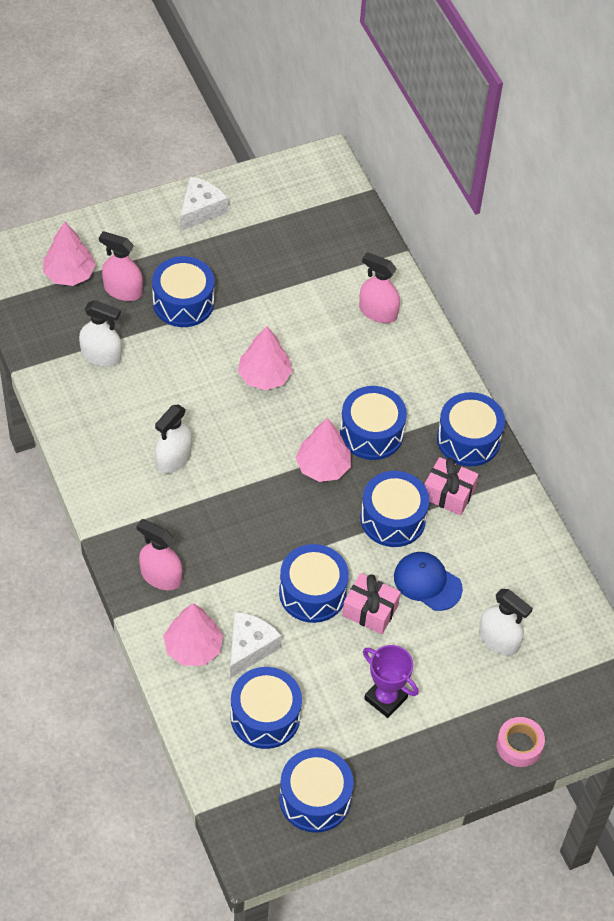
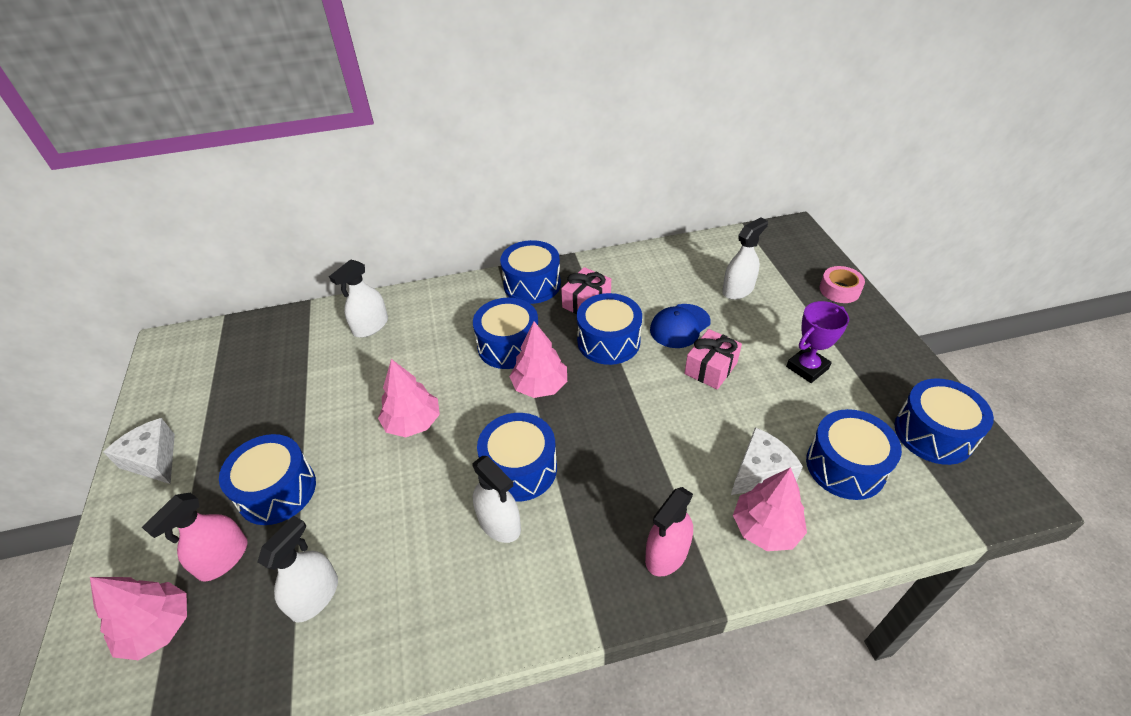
camera: 75 degrees left, 10 degrees down
(249, 647) = (760, 472): white cheese -> white cheese turned 105 degrees clockwise
(312, 593) = (690, 410): blue drum -> blue drum (520, 468)
(378, 312) = (371, 326): pink spray bottle -> white spray bottle

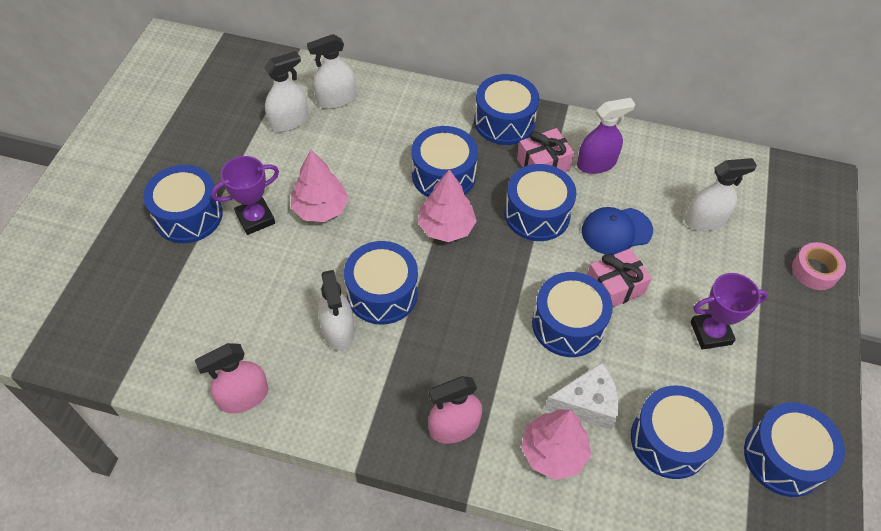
camera: 25 degrees right, 10 degrees up
(153, 459) = (114, 144): white cheese -> none
(158, 628) = (62, 280): pink tree -> none
(223, 558) = (126, 251): pink spray bottle -> pink spray bottle (243, 397)
(315, 596) = (174, 314): white spray bottle -> white spray bottle (289, 121)
(352, 461) = (255, 218): none -> purple trophy
(627, 284) = (596, 163): none -> purple spray bottle
(697, 415) = (568, 324): none -> blue drum

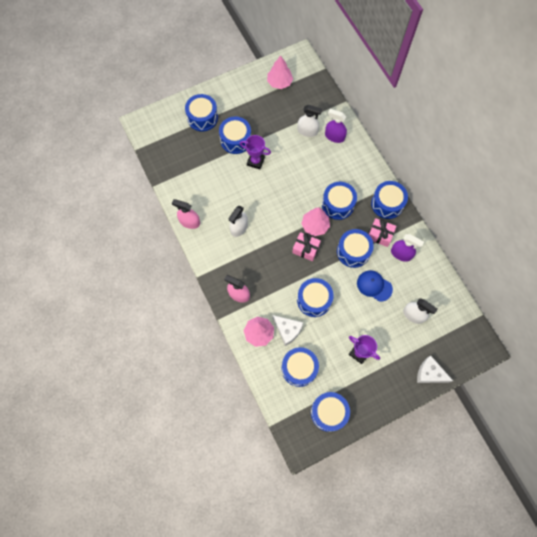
camera: 50 degrees right, 15 degrees up
(320, 209) = (280, 177): pink tree -> pink tree (279, 82)
(336, 99) = (334, 136): white spray bottle -> purple spray bottle
(382, 293) = (266, 229): blue drum -> blue drum (202, 118)
(614, 287) = (346, 304): pink gift -> pink gift (305, 249)
(814, 270) = (429, 373): pink tape -> white cheese

